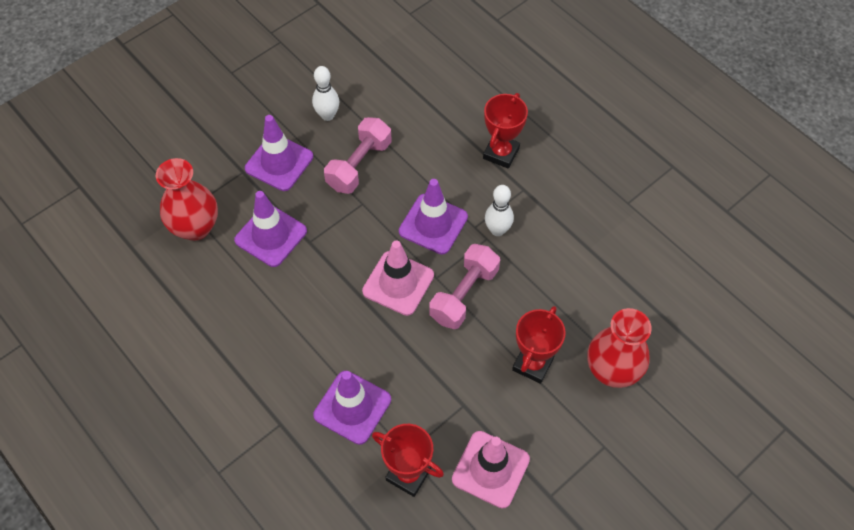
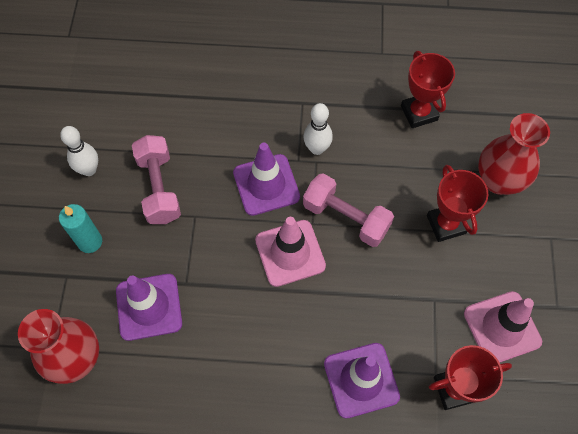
camera: 45 degrees left, 5 degrees up
(279, 162) = (90, 242): purple traffic cone -> turquoise candle
(464, 295) = (346, 218): pink dumbbell -> pink dumbbell turned 45 degrees counterclockwise
(501, 153) = (257, 89): red trophy -> red trophy (419, 113)

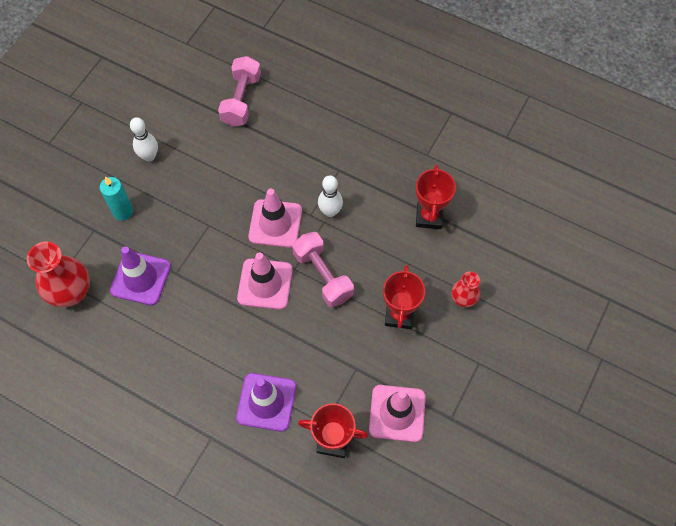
camera: 25 degrees right, 0 degrees up
(159, 188) = (193, 192): pink dumbbell -> pink dumbbell (241, 100)
(266, 185) = (275, 223): purple traffic cone -> pink traffic cone
(499, 180) = (463, 299): red vase -> red vase, size x0.57

